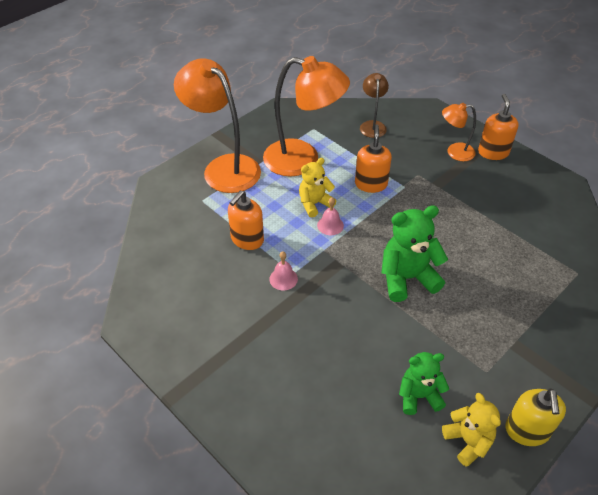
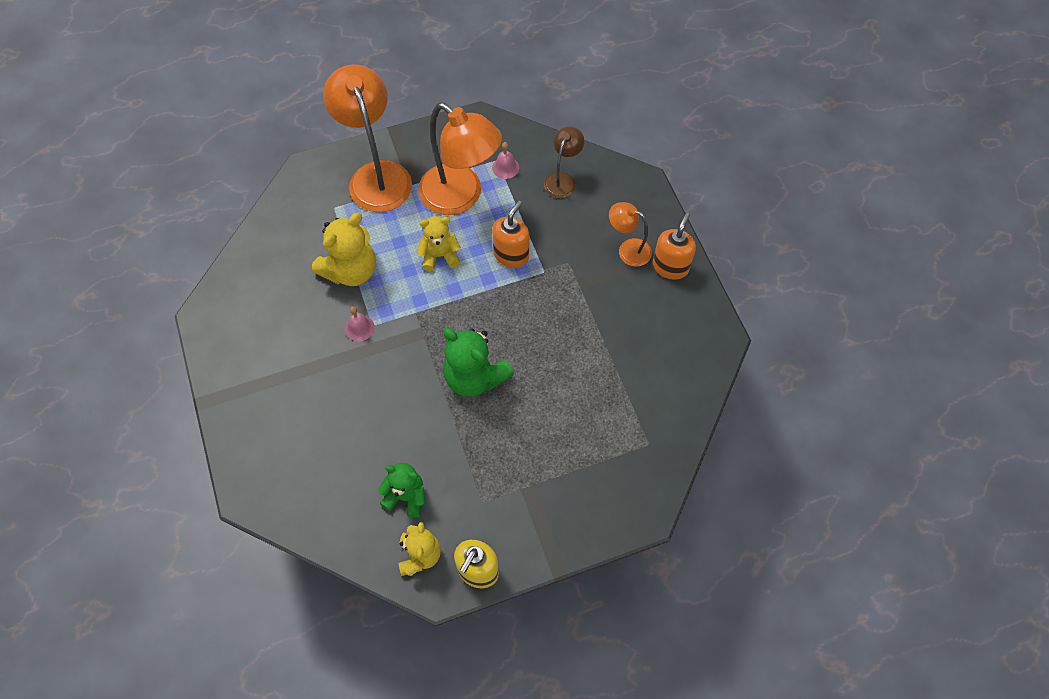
camera: 25 degrees right, 15 degrees up
(247, 239) = (351, 270): orange soap dispenser -> yellow teddy bear
(330, 225) = (439, 287): pink bell -> pink bell (505, 167)
(407, 278) = (475, 377): green teddy bear -> green teddy bear turned 150 degrees counterclockwise

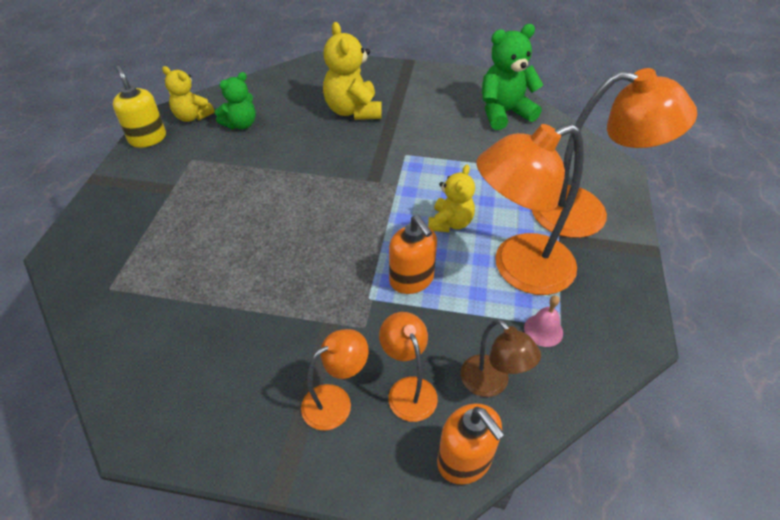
camera: 120 degrees right, 15 degrees down
(351, 270) = (474, 160): yellow teddy bear -> yellow teddy bear (353, 111)
(359, 328) = (409, 147): pink bell -> none
(475, 377) = (299, 196): green teddy bear -> green teddy bear (504, 113)
(595, 218) = (408, 389): none -> orange lamp
(670, 266) = (274, 438): orange soap dispenser -> orange soap dispenser (465, 460)

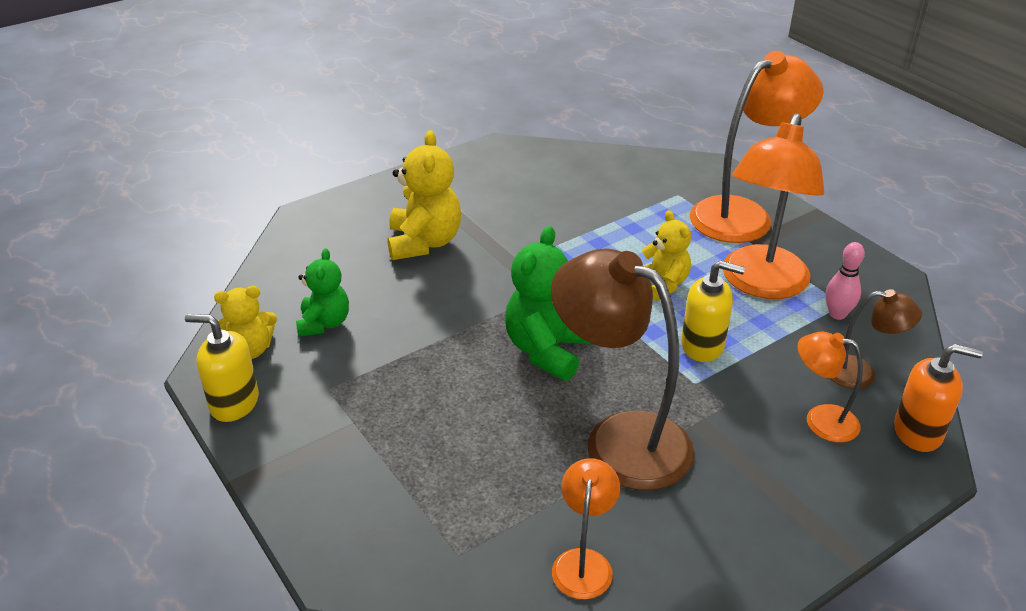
camera: 45 degrees left, 10 degrees down
(273, 296) = (619, 439): none -> brown lamp
(336, 401) = (790, 469): orange lamp -> orange lamp (583, 562)
(353, 111) = (424, 243): yellow teddy bear -> yellow teddy bear turned 120 degrees counterclockwise
(411, 279) = (703, 346): orange soap dispenser -> yellow soap dispenser
(504, 113) = (565, 169): green teddy bear -> green teddy bear (547, 350)
(543, 330) = (837, 314): pink bell -> pink bowling pin

